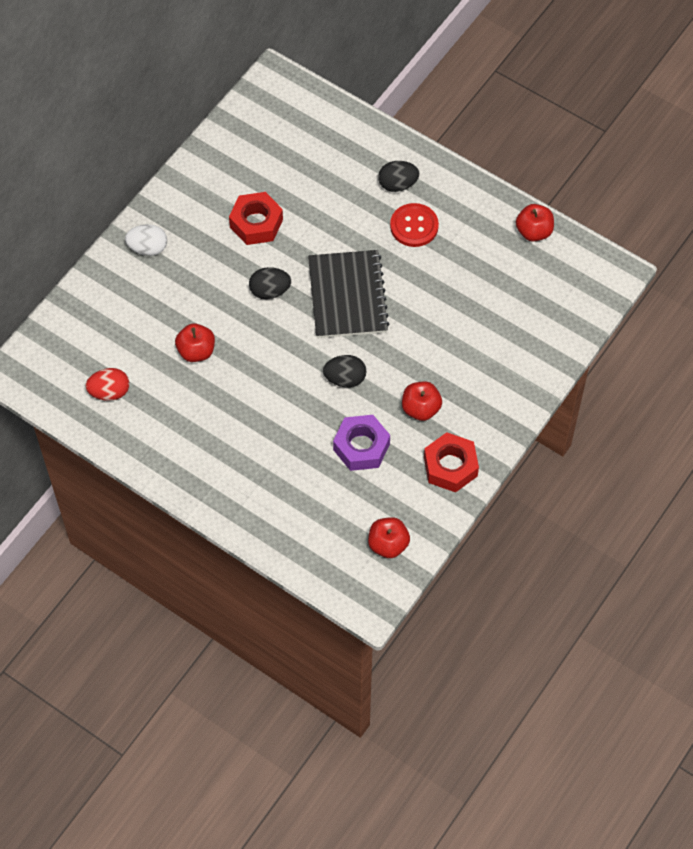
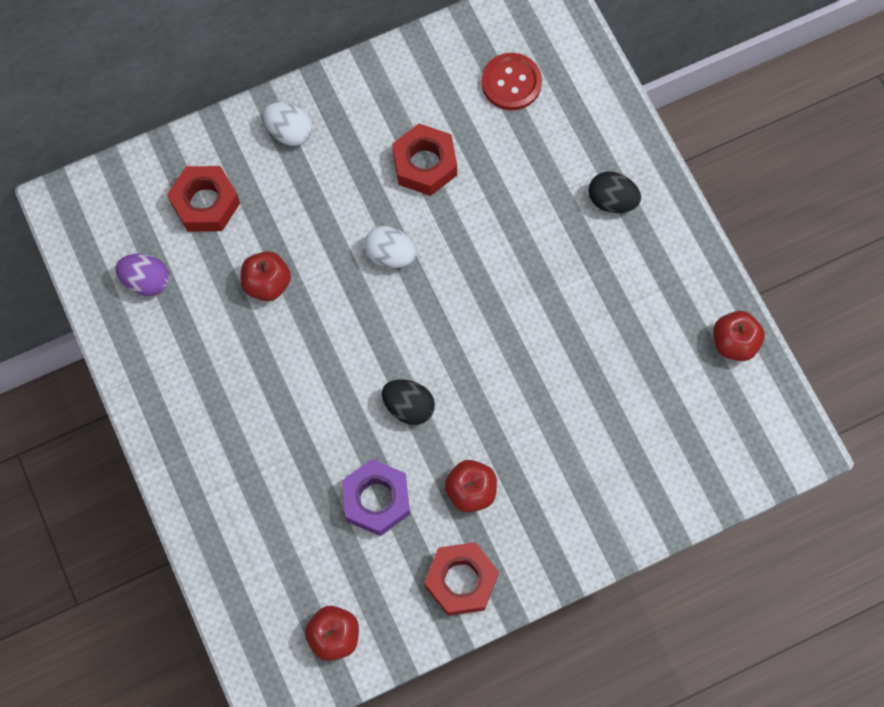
camera: 30 degrees right, 10 degrees up
(109, 392) = (146, 281): red egg -> purple egg
(118, 322) = (205, 203): none -> red nut
(270, 291) = (390, 255): black egg -> white egg
(347, 296) = (472, 307): black notebook -> none
(414, 226) = (599, 262): red button -> red button (511, 83)

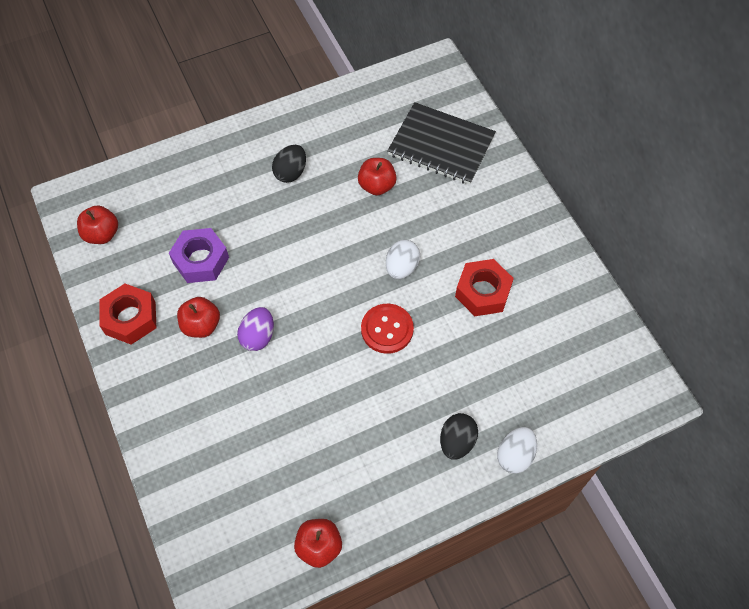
camera: 90 degrees right, 10 degrees down
(146, 281) = (378, 113): purple egg -> purple egg (258, 336)
(205, 203) = (441, 145): red nut -> black notebook
(289, 132) = (505, 197): white egg -> white egg (515, 455)
(408, 407) = (273, 281): black egg -> black egg (290, 172)
(511, 83) = (566, 359): red button -> red button (387, 329)

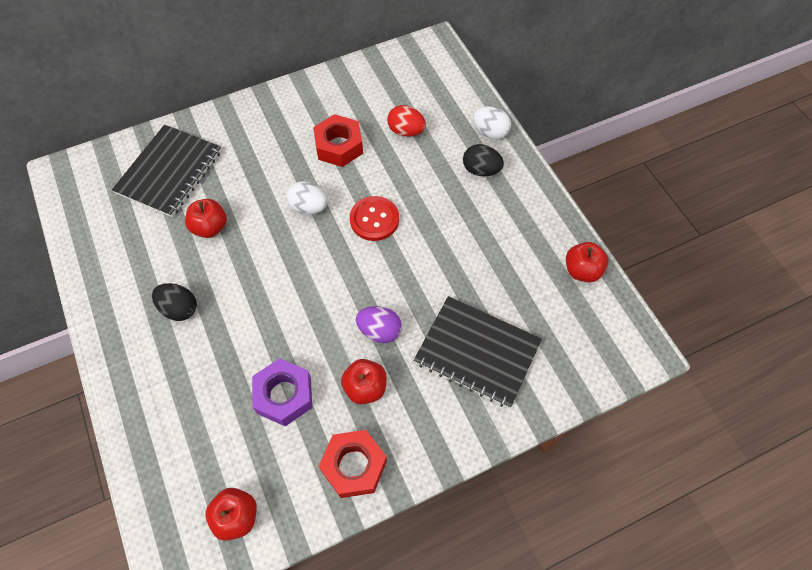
camera: 90 degrees left, 0 degrees up
(228, 426) = (477, 352): none -> black notebook
(509, 360) = (406, 131): none -> red egg

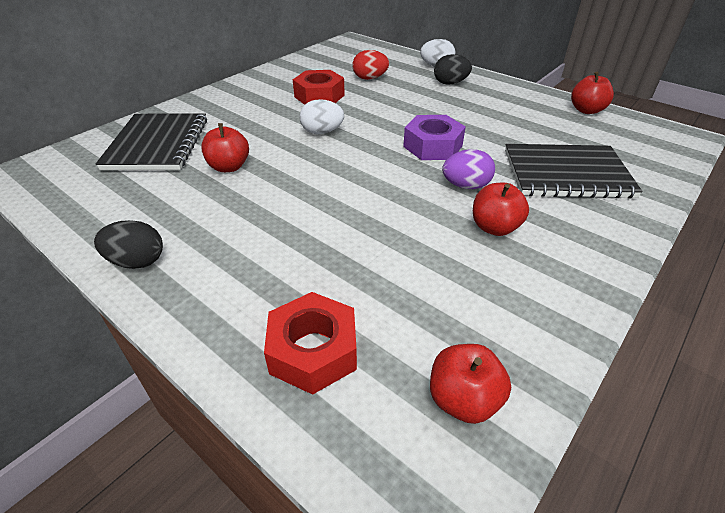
camera: 25 degrees left, 20 degrees down
(179, 309) = (235, 231): black egg -> black egg (137, 261)
(284, 395) = (416, 261): purple nut -> purple nut (432, 146)
(354, 466) = (550, 292): red nut -> red nut (313, 351)
(374, 219) = (390, 125): red button -> none

